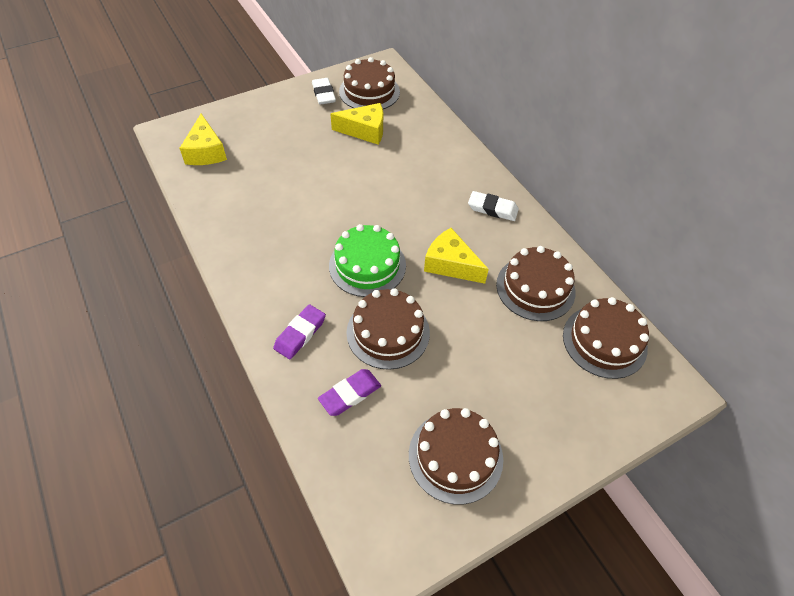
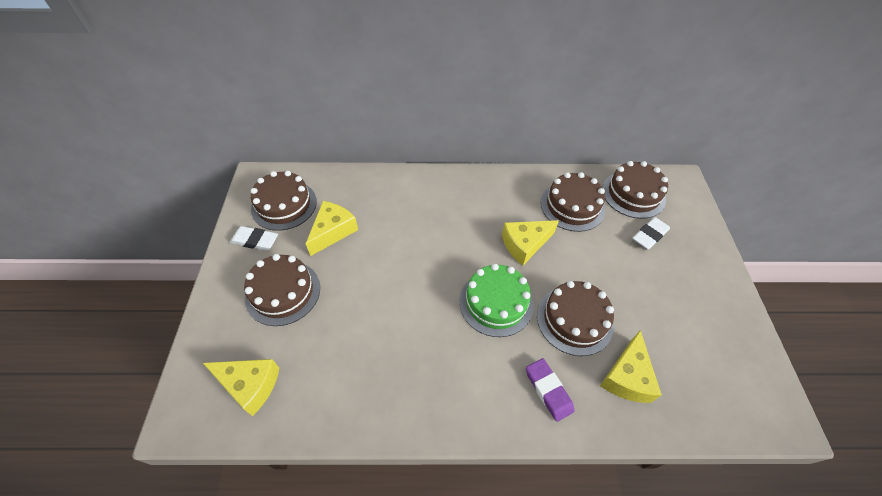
camera: 60 degrees left, 0 degrees up
(350, 394) = (627, 377): purple eraser -> yellow cheese
(455, 456) = (704, 328): brown cake -> brown cake (283, 292)
(492, 209) = (483, 191): white eraser -> white eraser (649, 235)

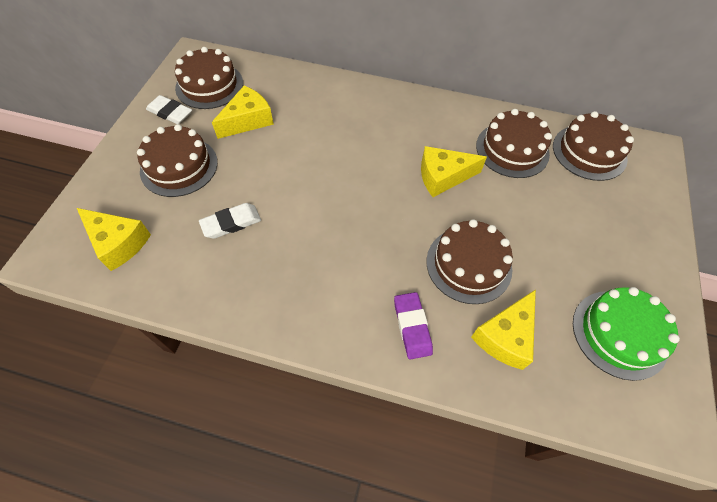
camera: 15 degrees right, 5 degrees up
(496, 302) = (389, 227): green cake -> green cake (619, 334)
(649, 235) = (591, 199): white eraser -> white eraser (231, 223)

